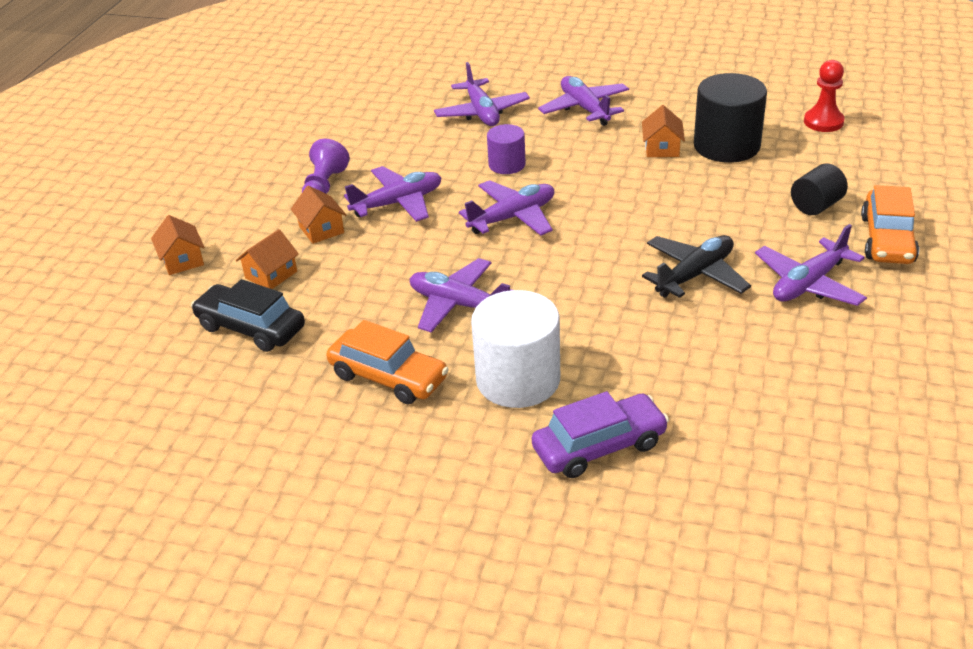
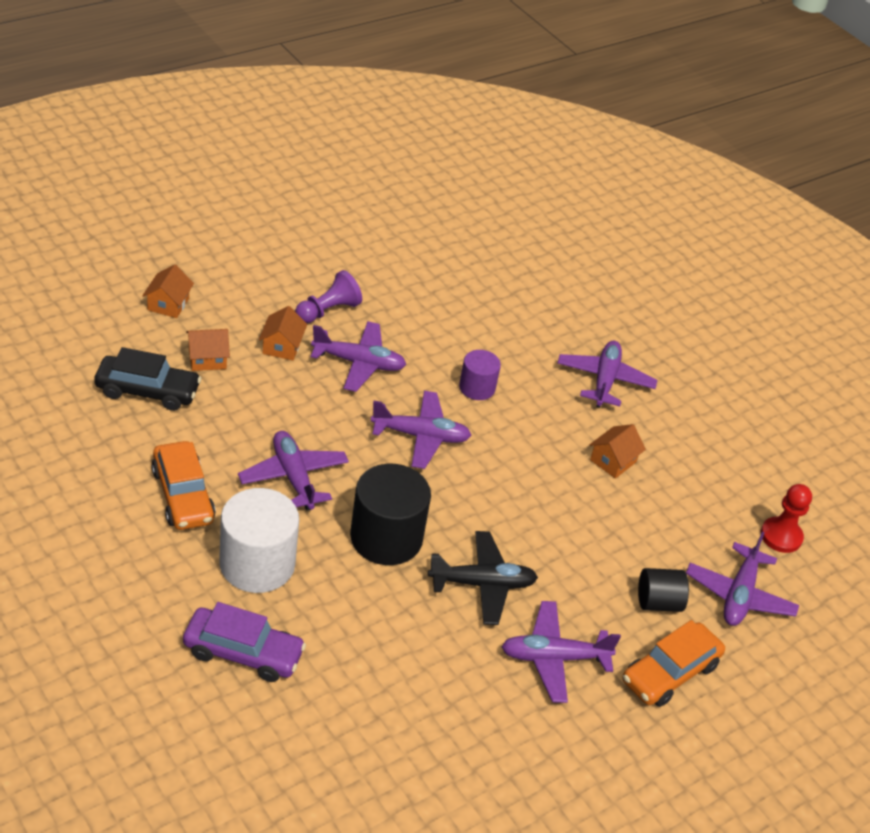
camera: 30 degrees right, 5 degrees up
(251, 328) = (147, 391): black car -> black car turned 120 degrees clockwise
(482, 112) = (521, 326): purple plane -> purple plane (739, 595)
(726, 146) = (667, 497): black cylinder -> black cylinder (386, 537)

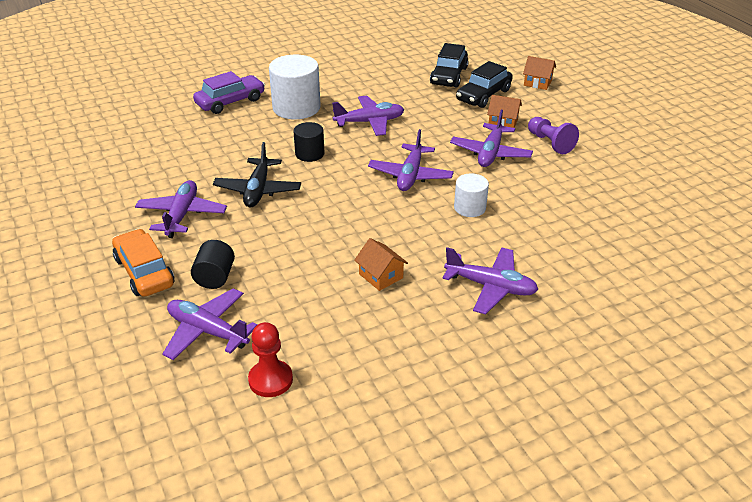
camera: 105 degrees right, 5 degrees down
(183, 495) = (356, 86): orange car -> none
(207, 359) = (483, 95): orange house -> black car
(243, 652) = (230, 102): purple car -> purple car turned 150 degrees counterclockwise
(386, 537) = (309, 154): black cylinder -> black cylinder, size x0.56
(477, 387) = (469, 208): purple cylinder -> white cylinder

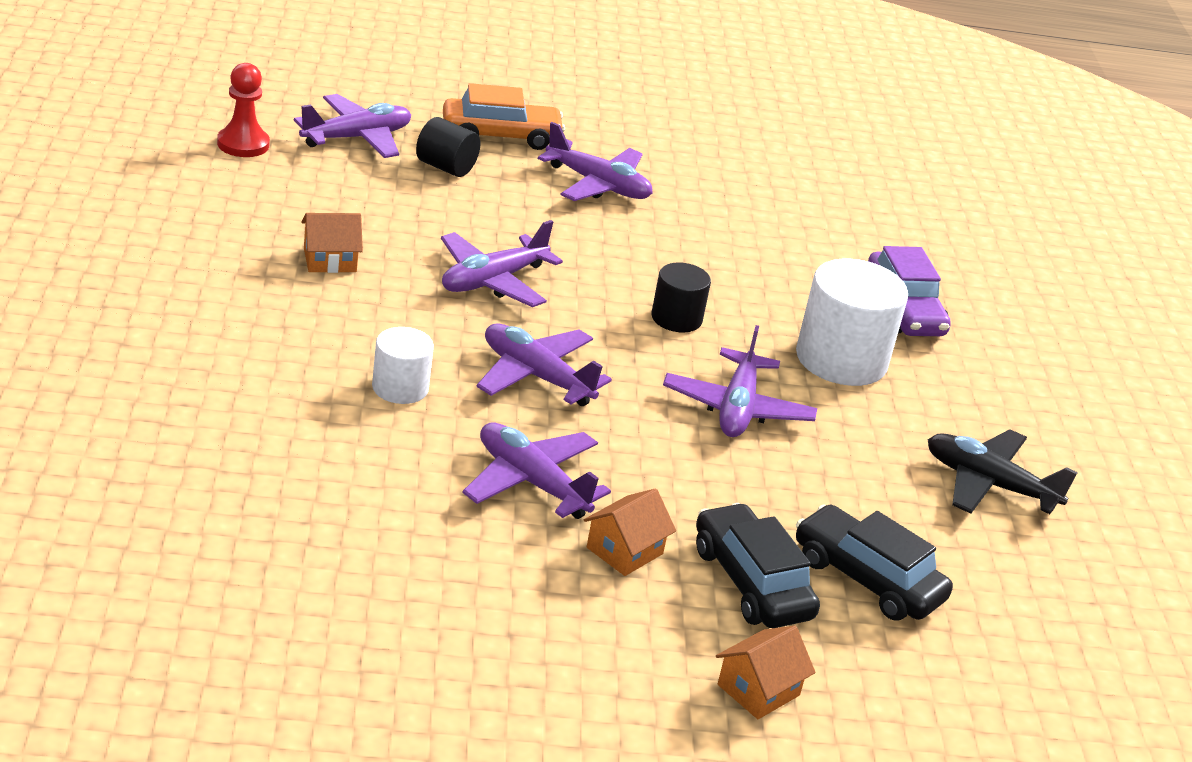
camera: 110 degrees right, 5 degrees down
(258, 190) = (610, 248): black plane -> black plane (989, 484)
(491, 287) = (217, 322): purple plane -> purple plane (493, 281)
(550, 143) = (506, 567): purple pawn -> none

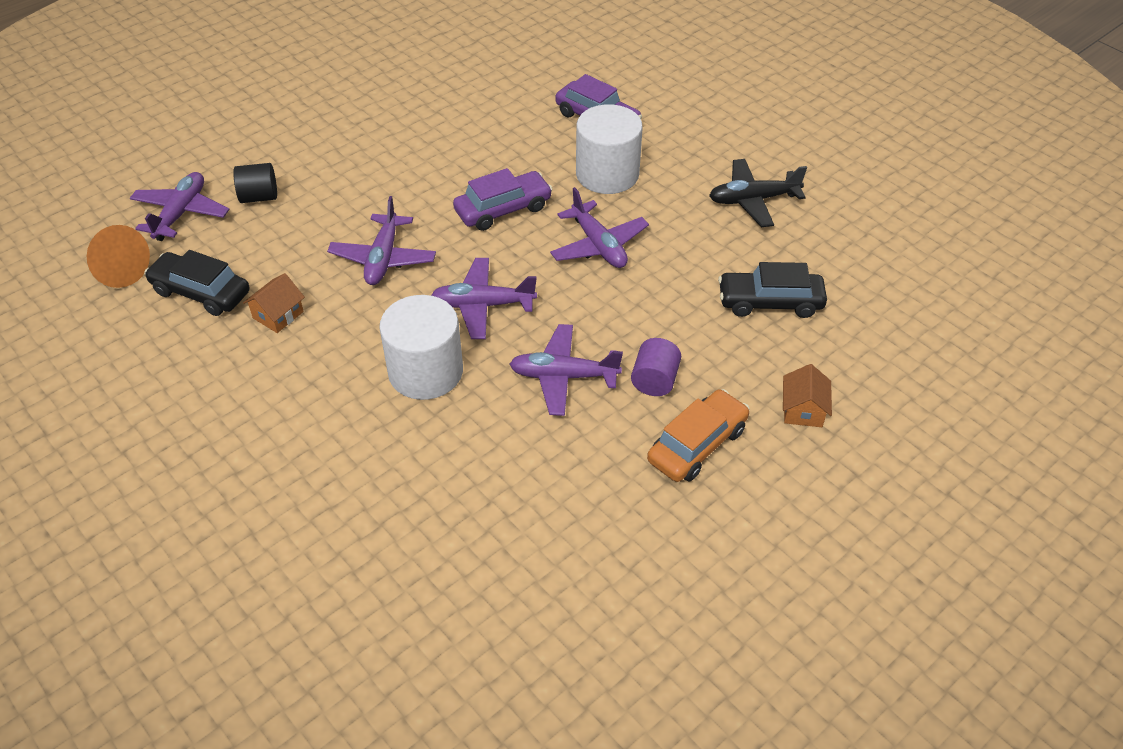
camera: 35 degrees left, 15 degrees up
(243, 144) = (118, 269): red pawn -> orange cone
(400, 388) = (425, 371): white cylinder -> white cylinder, size x1.79
(500, 136) = (261, 150): orange car -> orange car (697, 445)
(598, 185) = (356, 147): purple plane -> none
(624, 551) = (654, 380): orange house -> purple cylinder
(676, 318) = (503, 209): black cylinder -> purple car
(751, 582) = (728, 349): black car -> black car (201, 292)

